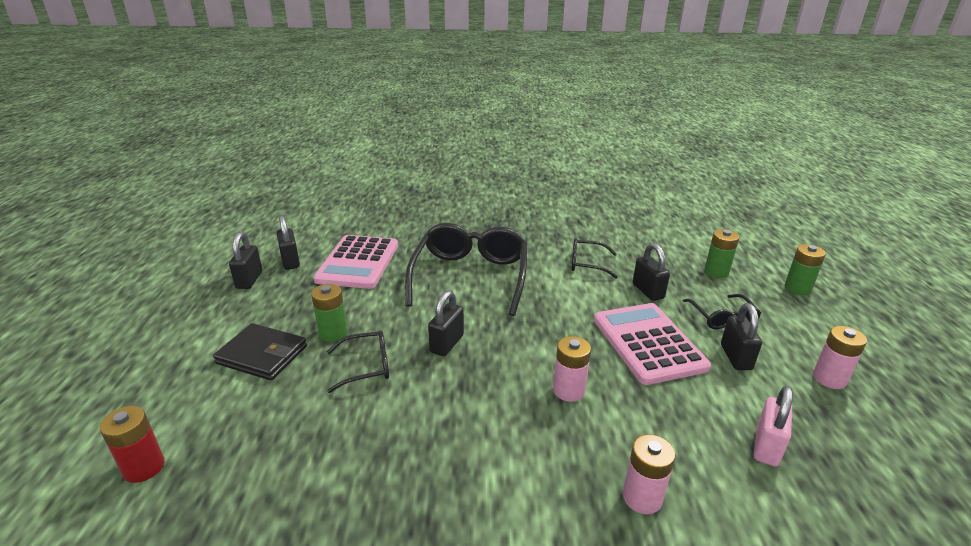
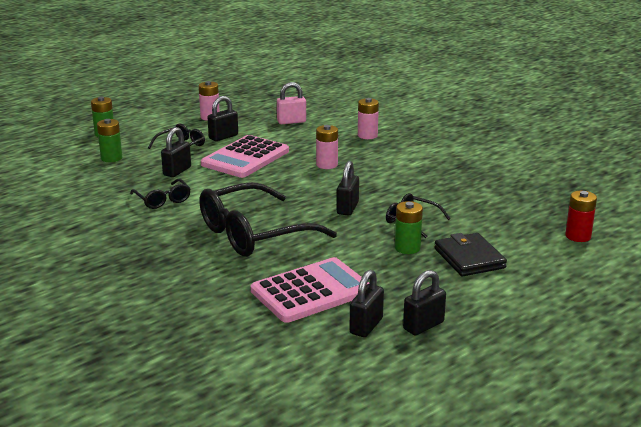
camera: 130 degrees left, 5 degrees down
(446, 344) = (347, 208): black padlock -> black padlock turned 60 degrees counterclockwise

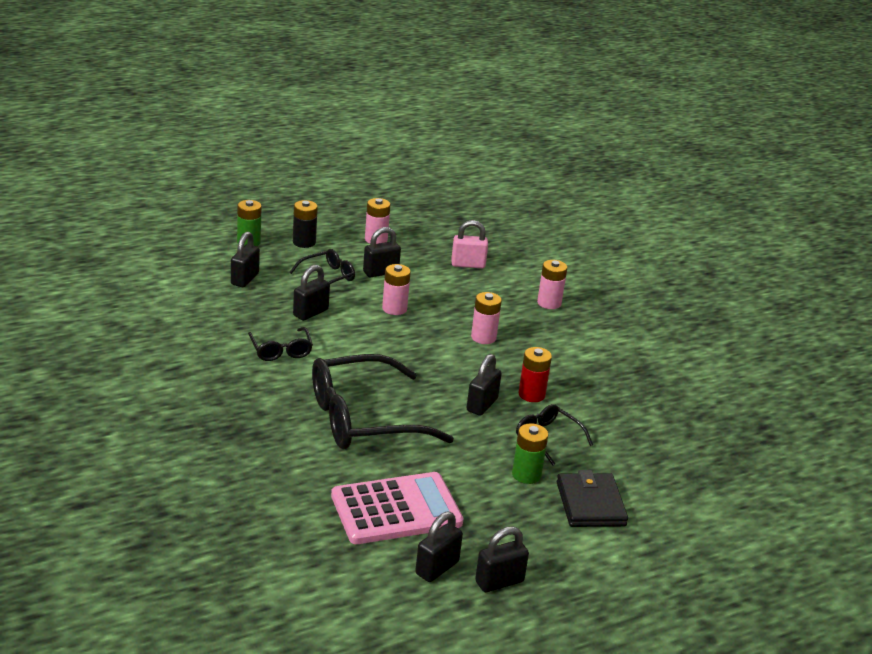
camera: 10 degrees right, 5 degrees up
(111, 158) = (245, 279): green battery -> black padlock
(151, 127) = (304, 242): none -> black battery
(245, 158) = (394, 309): pink calculator -> pink battery
(578, 236) = (732, 501): red battery -> red battery (531, 394)

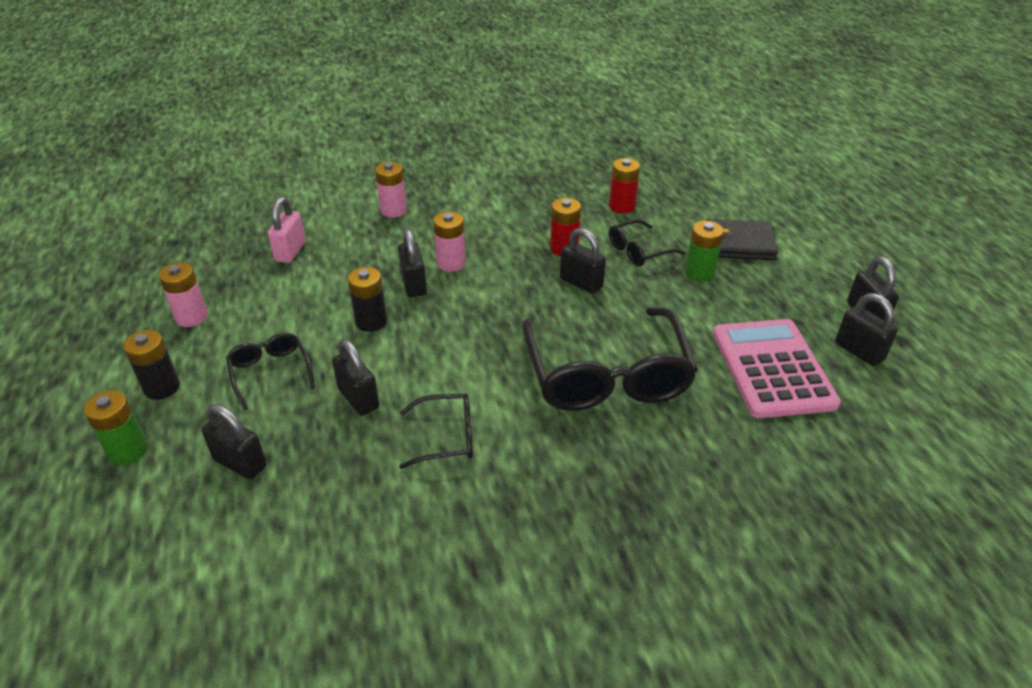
camera: 75 degrees left, 10 degrees up
(380, 272) = (279, 323): black padlock -> black padlock (414, 284)
(394, 309) = (371, 321): pink battery -> black battery
(623, 428) = (621, 206): none -> red battery

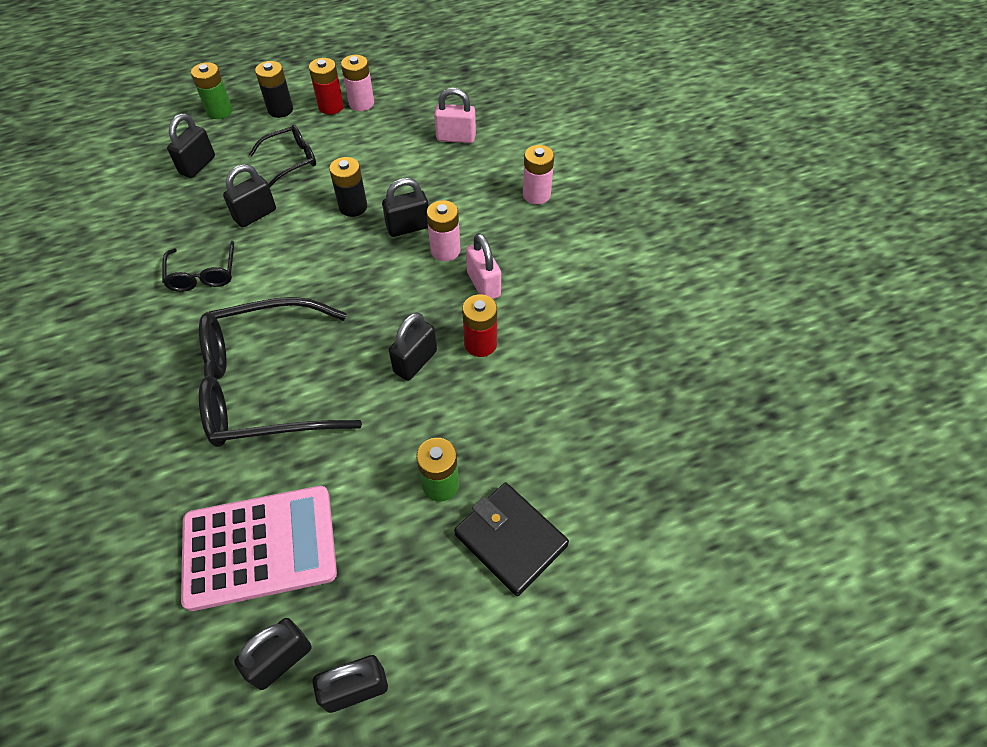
camera: 85 degrees right, 15 degrees up
(498, 244) = (483, 284): none -> pink padlock
(621, 206) = (582, 402): red battery -> red battery (331, 106)
(638, 251) = (482, 418): black glasses -> none
(739, 244) = (510, 540): black wallet -> black wallet turned 45 degrees counterclockwise

